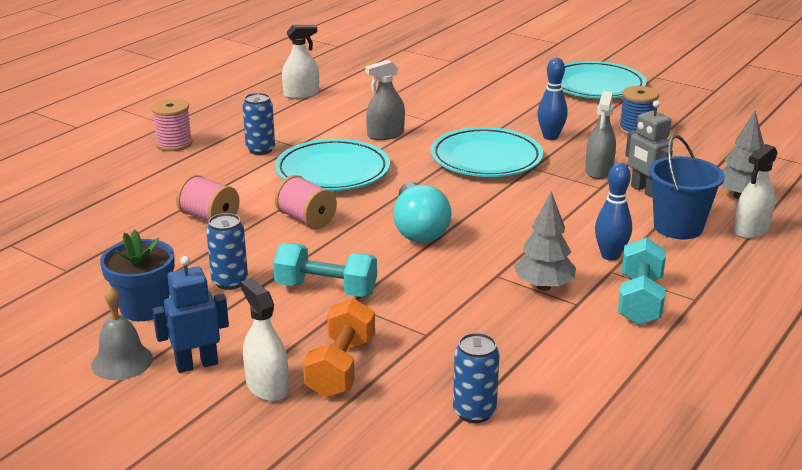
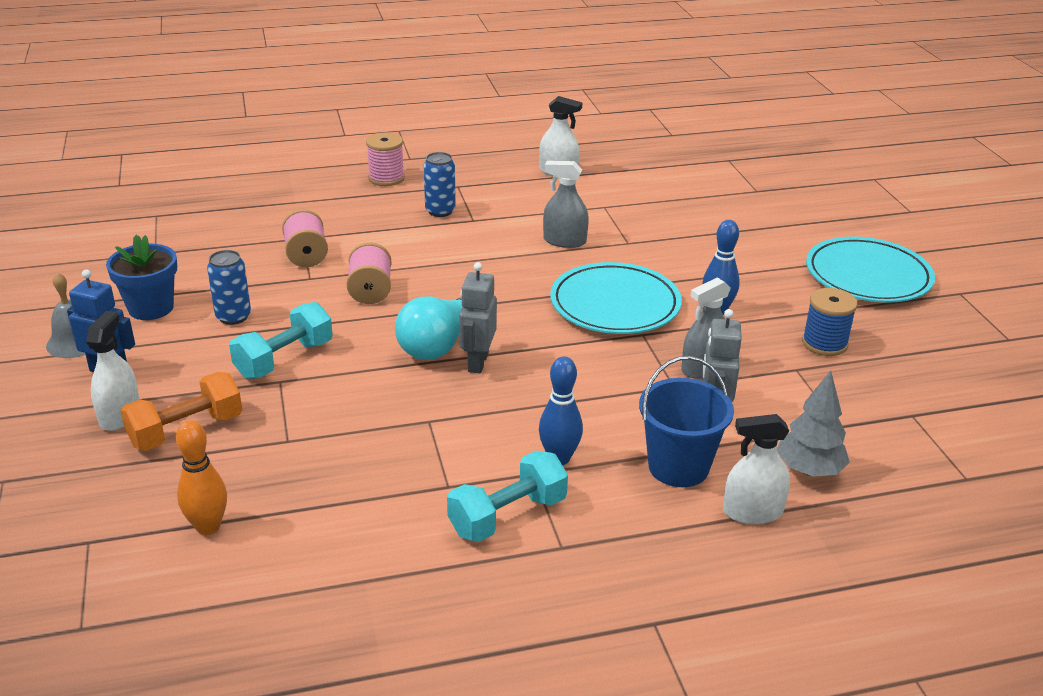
camera: 40 degrees right, 5 degrees up
(326, 289) = (284, 359): turquoise dumbbell -> turquoise dumbbell turned 75 degrees clockwise
(332, 171) = (462, 256): turquoise plate -> none
(463, 228) = (477, 362): none -> grey robot
(474, 412) = (208, 527): blue can -> orange bowling pin
(544, 286) = (448, 453): grey tree -> none

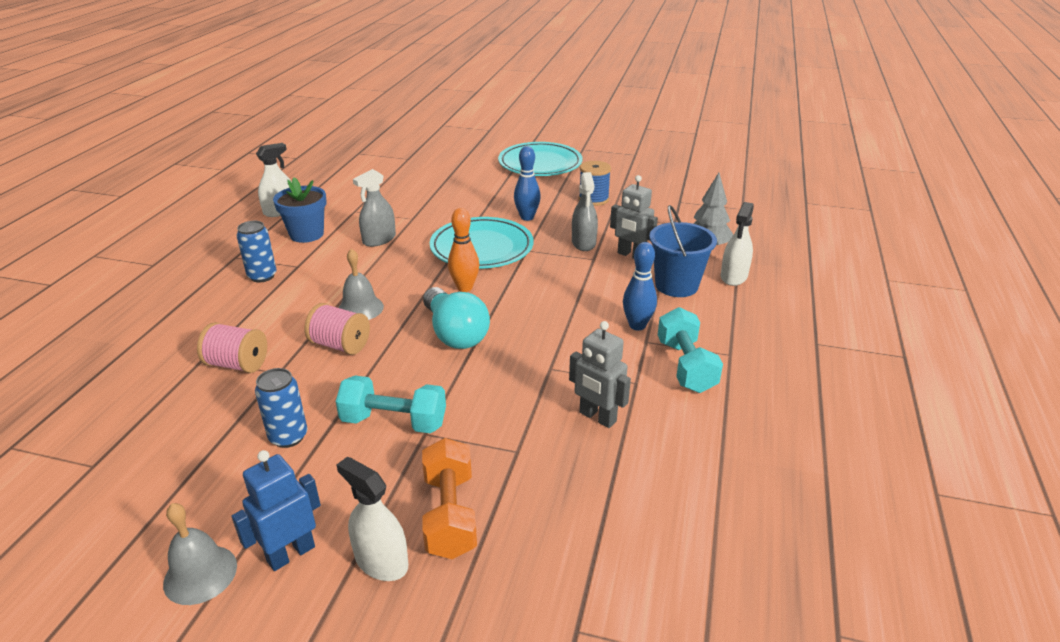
camera: 60 degrees left, 0 degrees up
(151, 308) = (202, 493): blue flower pot -> blue flower pot (306, 234)
(208, 527) = (605, 532): orange bowling pin -> orange bowling pin (464, 287)
(284, 359) = (394, 422): turquoise dumbbell -> turquoise dumbbell turned 60 degrees counterclockwise
(386, 178) = (167, 285): pink spool -> none
(435, 278) = (360, 308): none -> grey bell
(477, 362) = (496, 324): grey robot -> grey robot (597, 417)

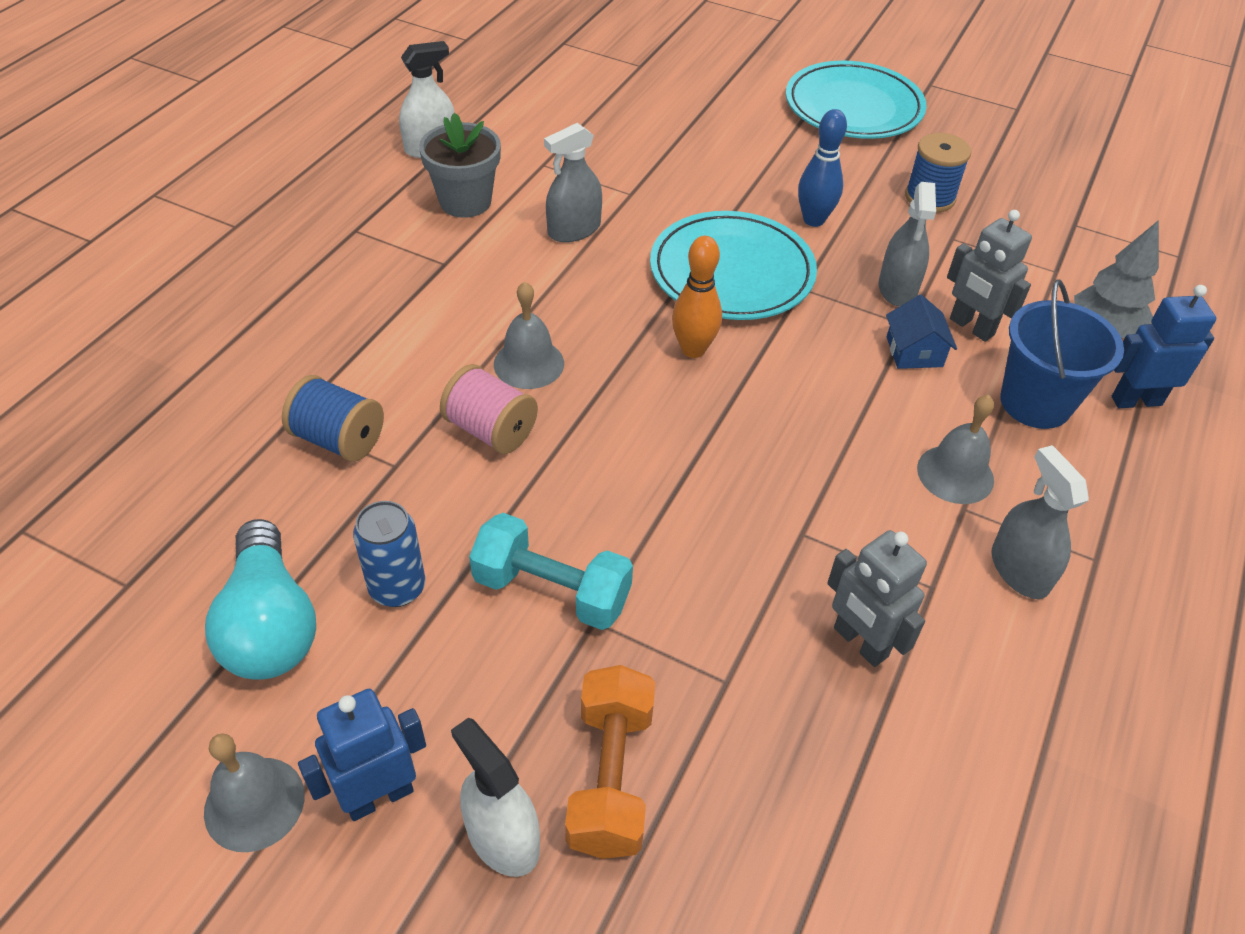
camera: 10 degrees right, 15 degrees up
(237, 364) = (339, 439): pink spool -> blue spool
(262, 276) = (391, 275): blue can -> none
(306, 234) = (465, 201): blue flower pot -> grey flower pot
(455, 333) = (665, 438): turquoise light bulb -> turquoise light bulb (270, 624)
(600, 271) = (914, 352): none -> blue house
(637, 325) = (955, 474): blue bowling pin -> grey bell
(686, 366) = (1019, 570): turquoise dumbbell -> grey spray bottle
(734, 276) = (1136, 400): white spray bottle -> blue robot

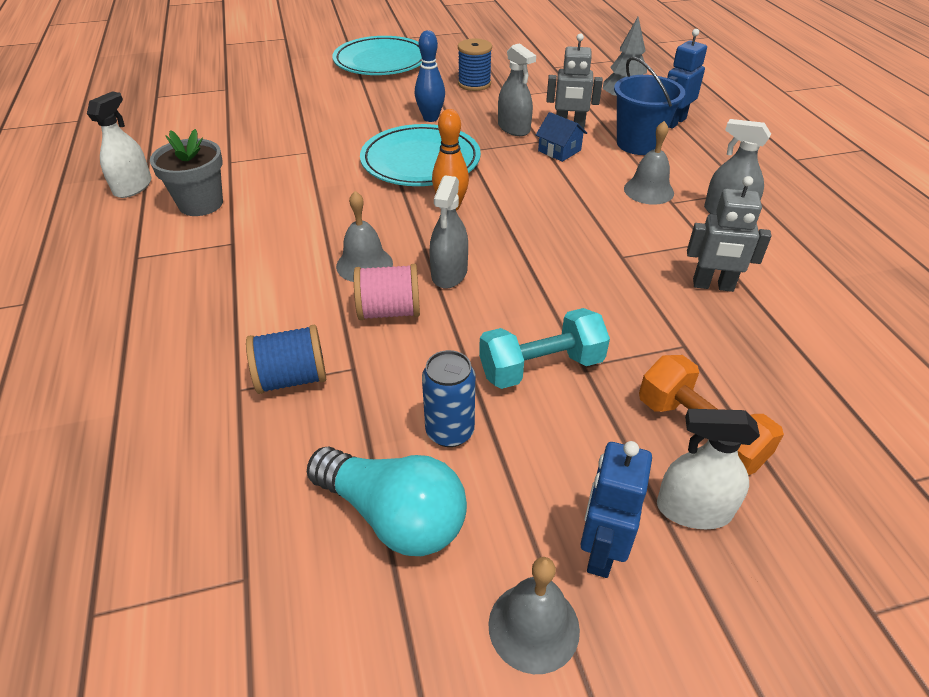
camera: 40 degrees left, 5 degrees down
(574, 229) = (297, 184): grey spray bottle -> grey spray bottle (449, 273)

